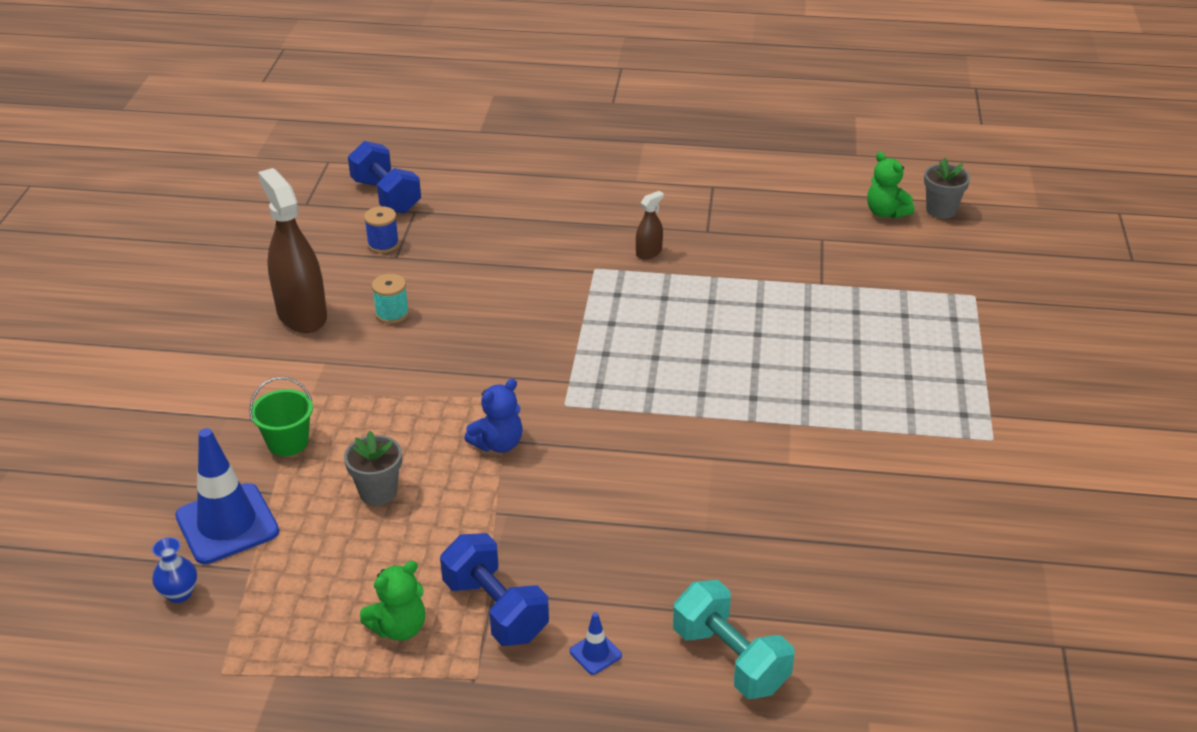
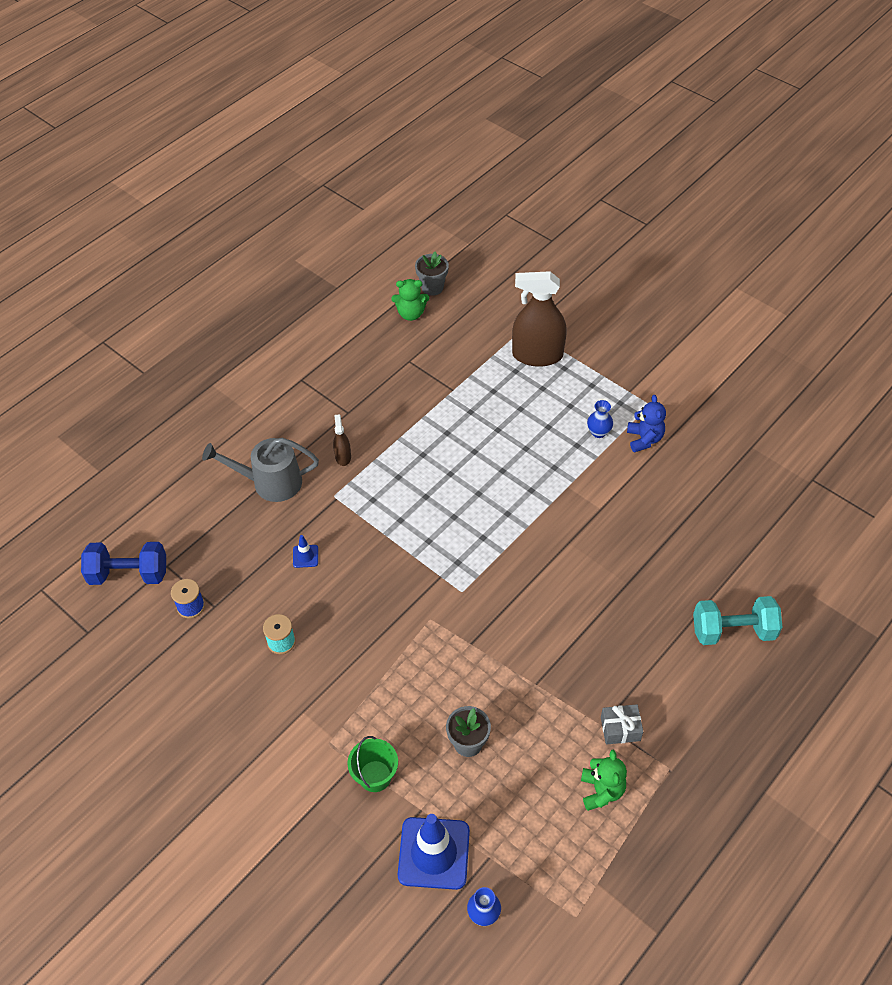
camera: 55 degrees left, 15 degrees up
(302, 315) = (233, 701): brown spray bottle -> brown spray bottle (537, 355)
(495, 609) = (620, 729): blue dumbbell -> grey gift
(498, 444) = (472, 649): blue teddy bear -> blue teddy bear (644, 439)
(569, 224) = (270, 482): none -> grey watering can
(595, 653) = (688, 695): blue traffic cone -> blue traffic cone (305, 556)
(897, 415) = (598, 432): none -> blue vase

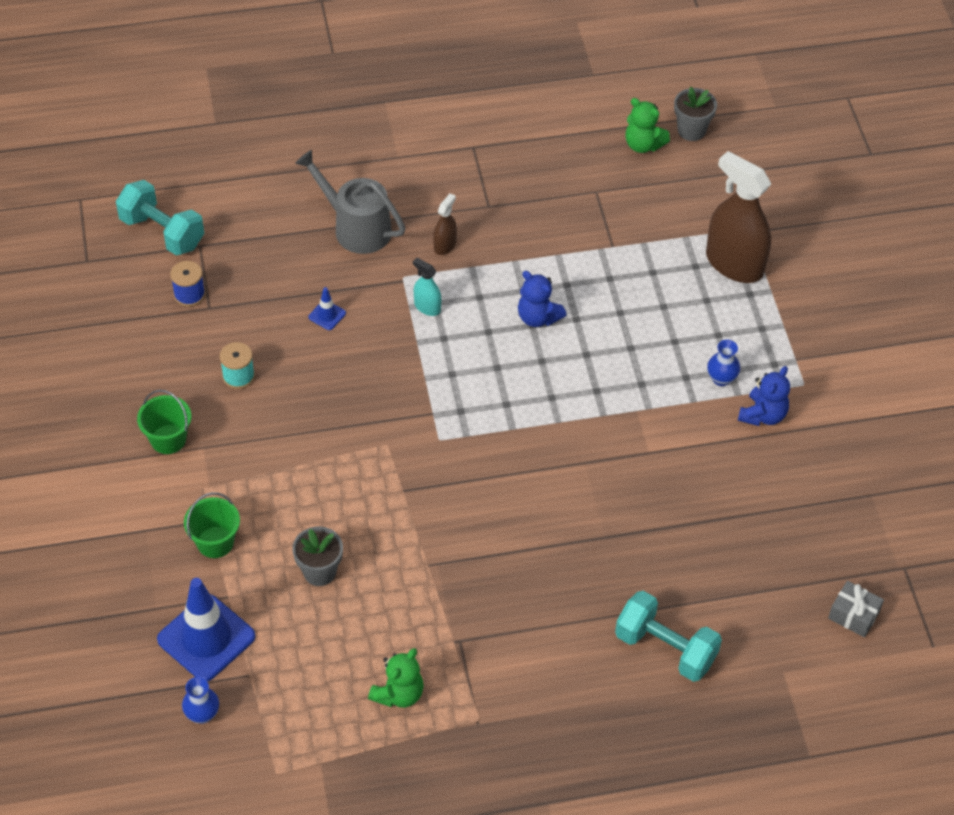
camera: 35 degrees right, 0 degrees up
(129, 574) = (162, 232): blue dumbbell -> turquoise dumbbell
(271, 724) = (168, 439): none -> green bucket
(370, 506) = (427, 307): none -> turquoise spray bottle
(449, 466) = (538, 317): none -> blue teddy bear
(620, 729) = (468, 656): grey gift -> grey gift (853, 615)

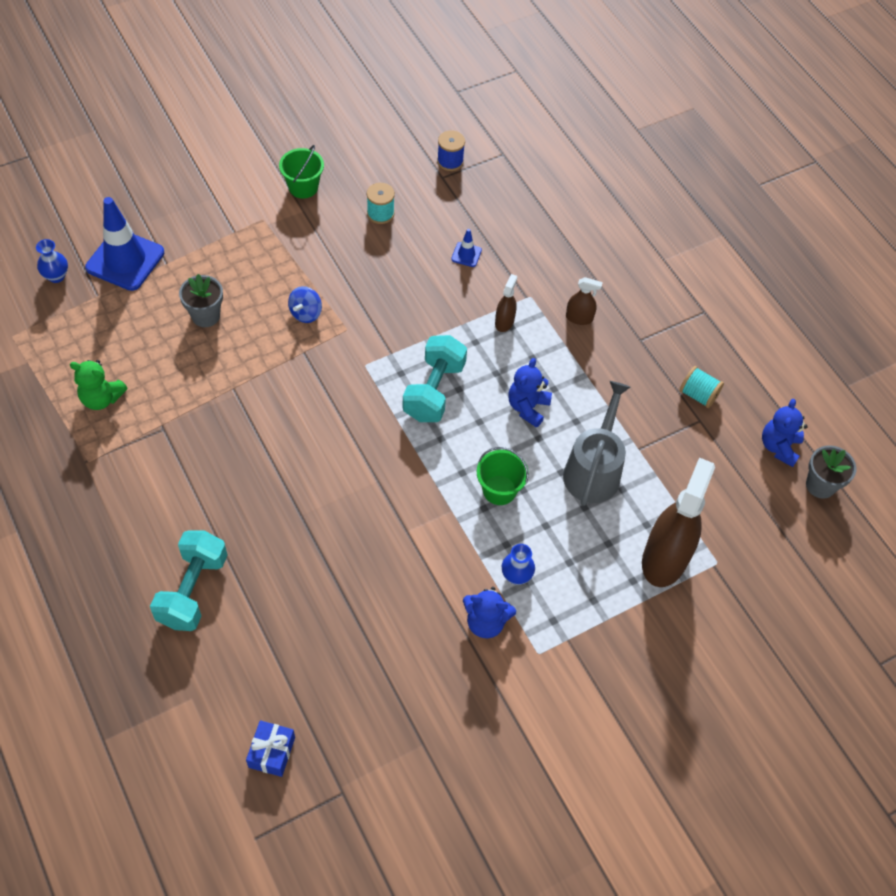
camera: 70 degrees right, 5 degrees up
(162, 232) = (506, 128): turquoise dumbbell -> turquoise dumbbell (434, 391)
(215, 542) = (215, 242): green bucket -> green bucket (499, 490)
(351, 476) = (306, 313): none -> blue spinning top
(356, 228) = (569, 251): grey watering can -> grey watering can (593, 470)
(427, 307) = (504, 322): turquoise spray bottle -> brown spray bottle
(567, 183) = (698, 395): none -> turquoise spool
(643, 145) = (779, 447): green teddy bear -> blue teddy bear
(853, 615) = (272, 752): grey gift -> blue gift

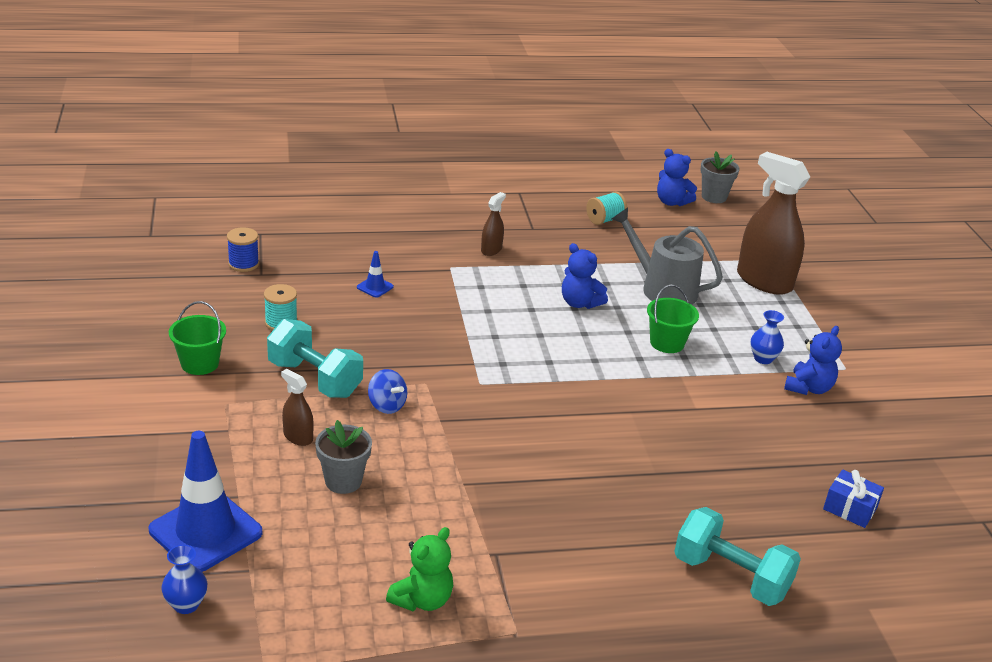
camera: 70 degrees left, 25 degrees down
(272, 752) = (937, 560): blue gift -> blue gift (850, 508)
(434, 391) = (535, 349): turquoise dumbbell -> turquoise dumbbell (315, 379)
(504, 322) = (472, 288): brown spray bottle -> brown spray bottle (298, 437)

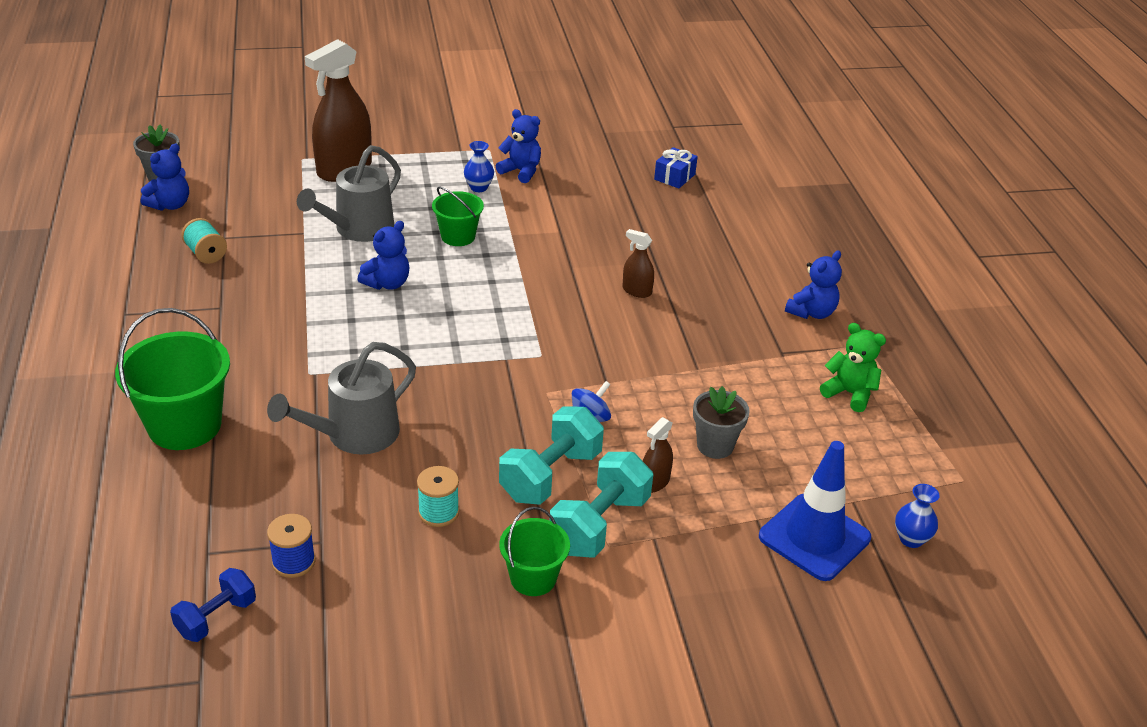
camera: 90 degrees left, 5 degrees up
(201, 238) = (216, 617): none -> blue dumbbell
(375, 287) = (354, 434): blue traffic cone -> grey watering can
(390, 220) = (185, 425): none -> green bucket
(491, 250) = (270, 341): brown spray bottle -> brown spray bottle (637, 291)
(576, 593) = (811, 312): none -> blue teddy bear
(731, 577) = (767, 239): turquoise dumbbell -> turquoise dumbbell (599, 524)

